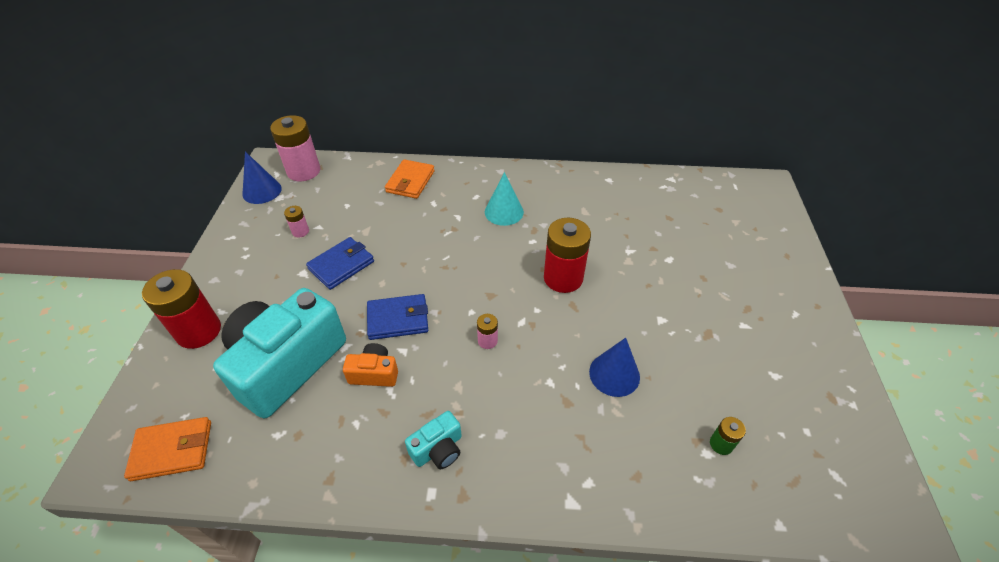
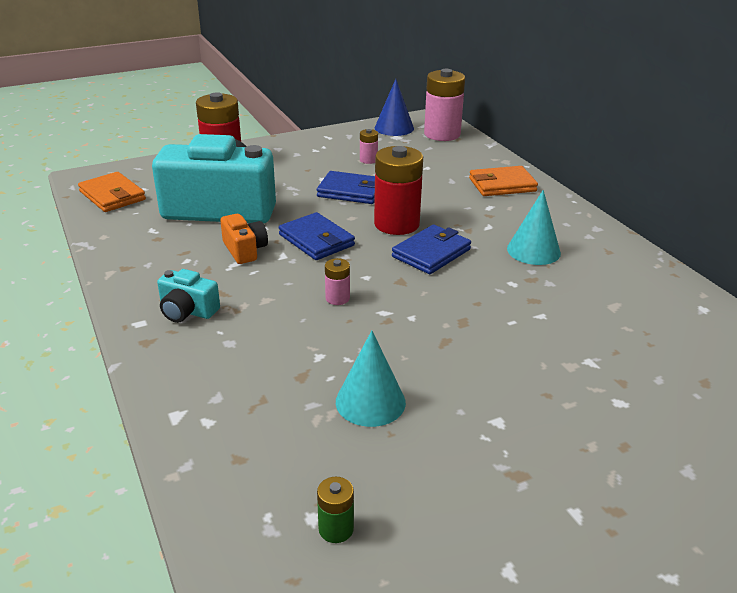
camera: 60 degrees right, 15 degrees down
(468, 262) = (431, 253): none -> blue wallet
(563, 278) = (479, 321): red battery -> red battery (396, 224)
(614, 374) = (370, 402): blue cone -> turquoise cone

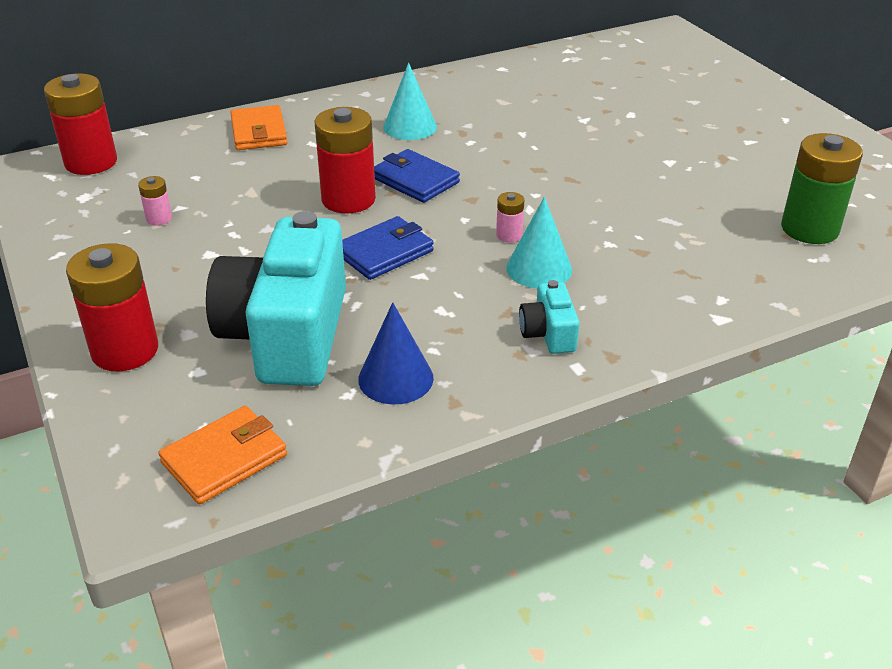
camera: 90 degrees left, 5 degrees up
(187, 311) = (548, 333): turquoise camera -> turquoise camera turned 150 degrees clockwise
(245, 250) = (408, 304): orange camera -> none
(336, 529) = (809, 229): green battery -> green battery, size x2.17
(351, 191) = (255, 231): blue wallet -> none
(370, 402) = (666, 215): turquoise cone -> turquoise cone (539, 268)
(394, 128) = (49, 198): blue cone -> blue cone (395, 378)
(442, 134) = (91, 162): pink battery -> red battery

